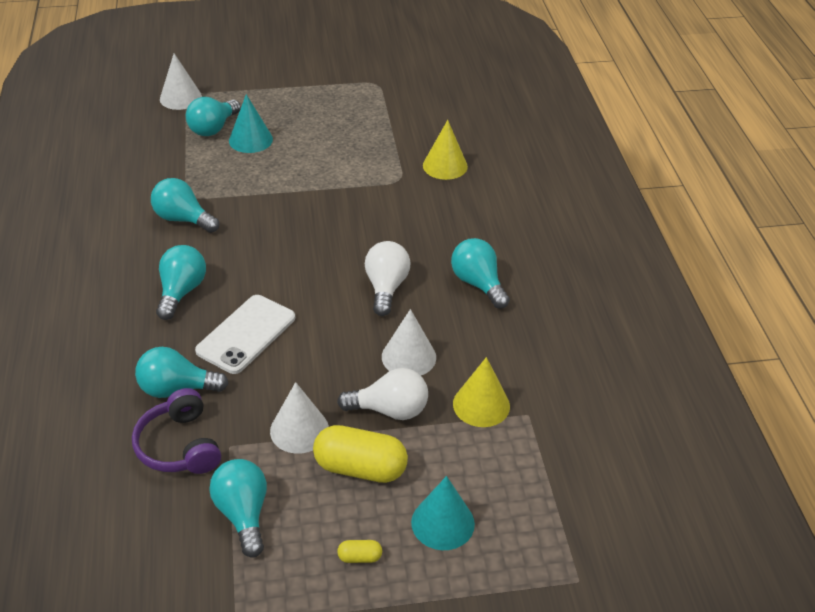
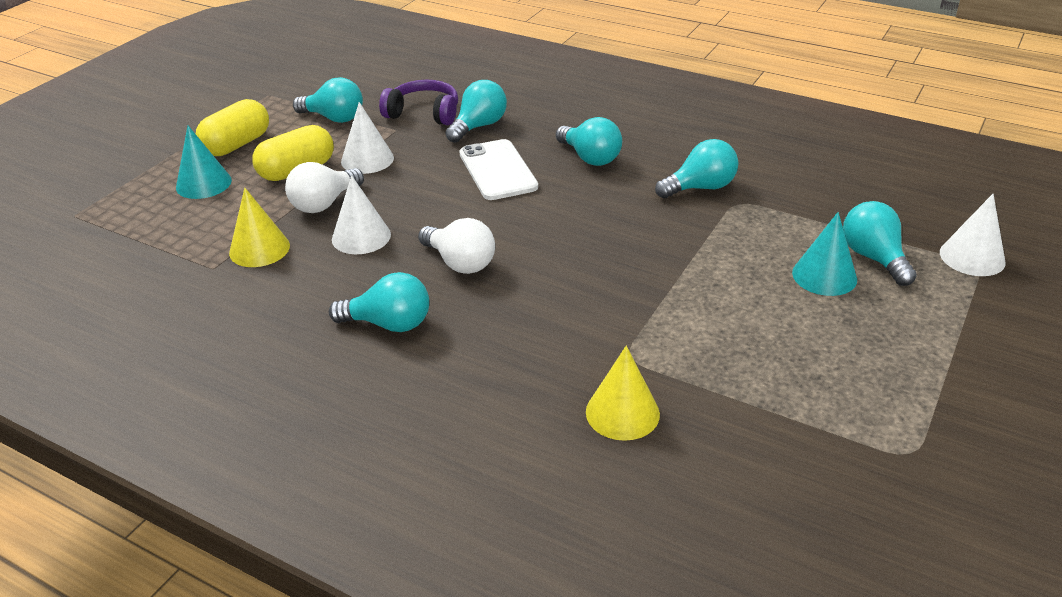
camera: 130 degrees right, 5 degrees down
(360, 557) = (237, 145): yellow capsule -> yellow capsule, size x2.28

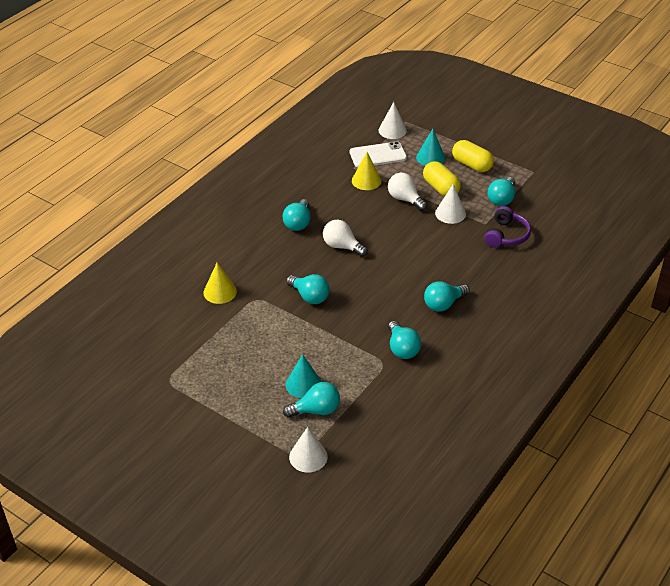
camera: 95 degrees right, 5 degrees up
(361, 236) = (371, 213): white cone -> white cone (392, 130)
(460, 263) = (342, 246): white light bulb -> white light bulb turned 75 degrees clockwise
(479, 126) = (487, 258): turquoise light bulb -> turquoise light bulb (309, 296)
(497, 170) = (432, 264): white phone -> white phone (378, 155)

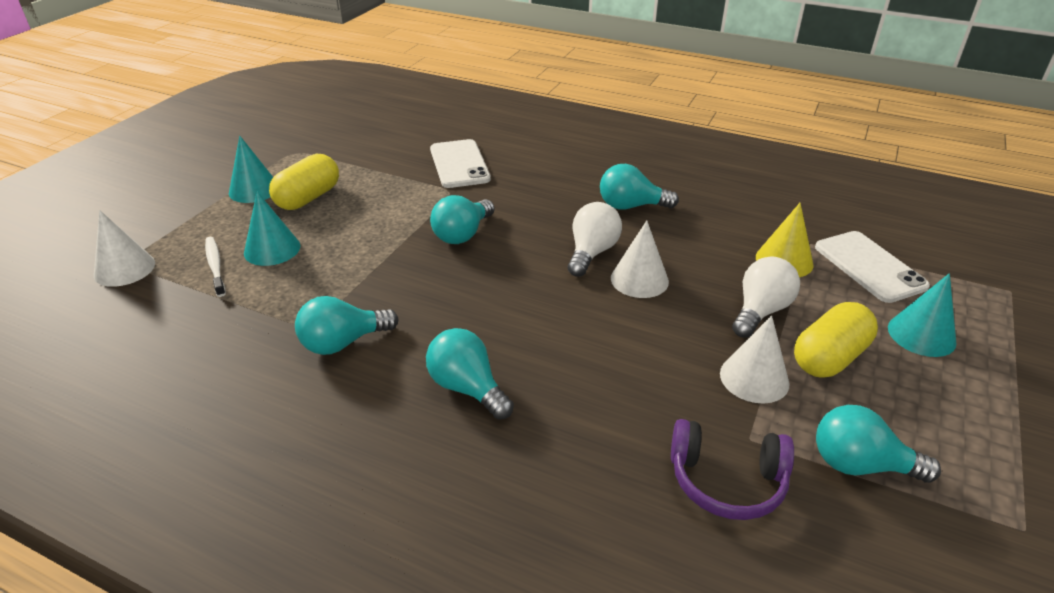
camera: 80 degrees right, 5 degrees down
(220, 292) = (459, 164): yellow cone -> white phone
(221, 400) = (254, 190): none -> turquoise cone
(316, 410) = (215, 266): turquoise light bulb -> white toothbrush
(392, 130) = (963, 277): white cone -> white cone (639, 279)
(471, 165) = (950, 401): yellow capsule -> yellow capsule (308, 198)

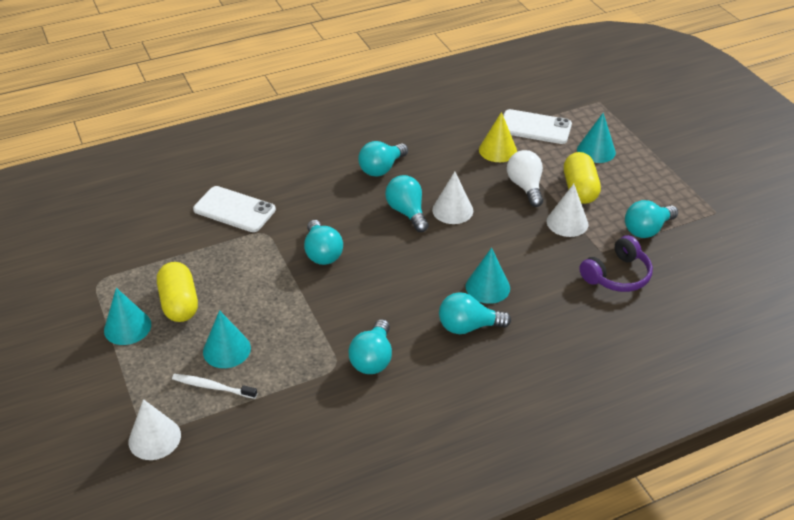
camera: 50 degrees left, 5 degrees up
(551, 369) = (487, 287): none -> turquoise cone
(591, 252) = (407, 212): white light bulb -> turquoise light bulb

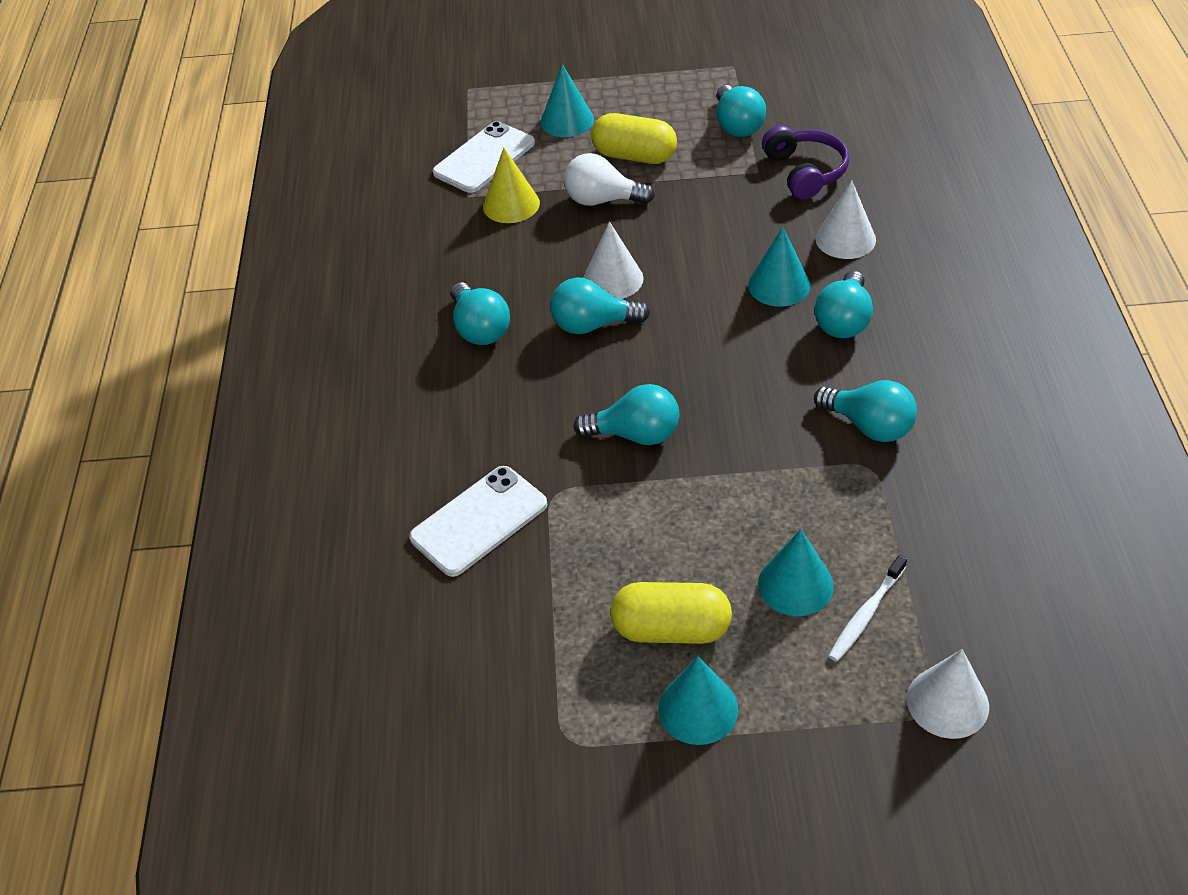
camera: 65 degrees left, 5 degrees up
(567, 222) = (692, 184): white cone -> white cone (845, 239)

